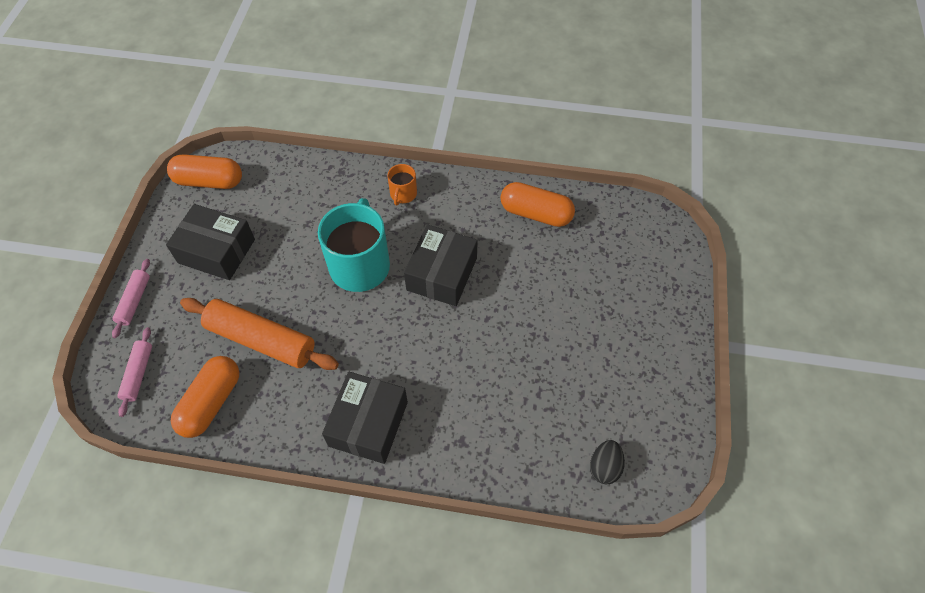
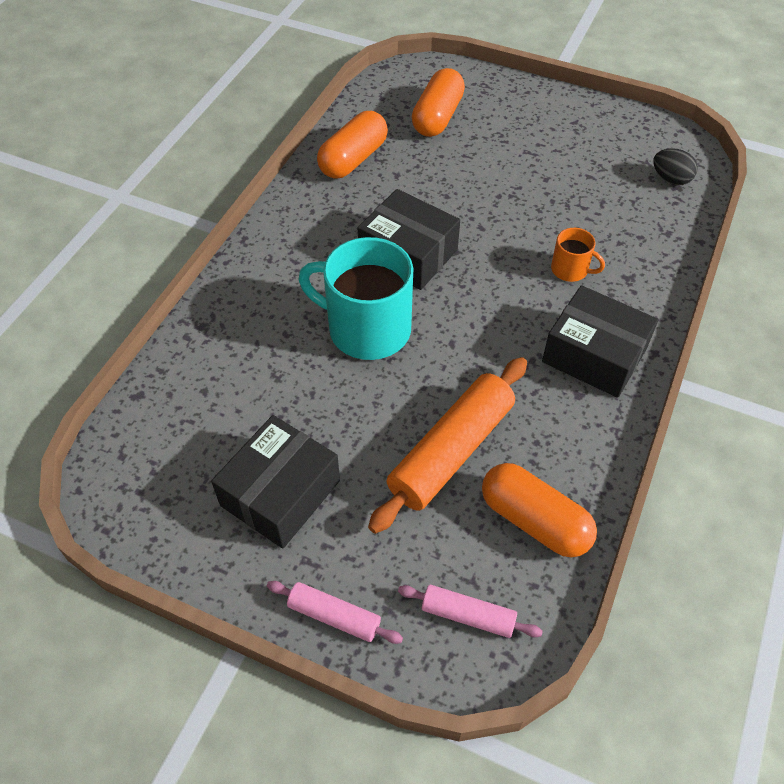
camera: 75 degrees left, 5 degrees down
(209, 181) = (138, 492): orange capsule -> orange capsule (437, 117)
(403, 194) = (271, 268): orange mug -> orange mug (570, 270)

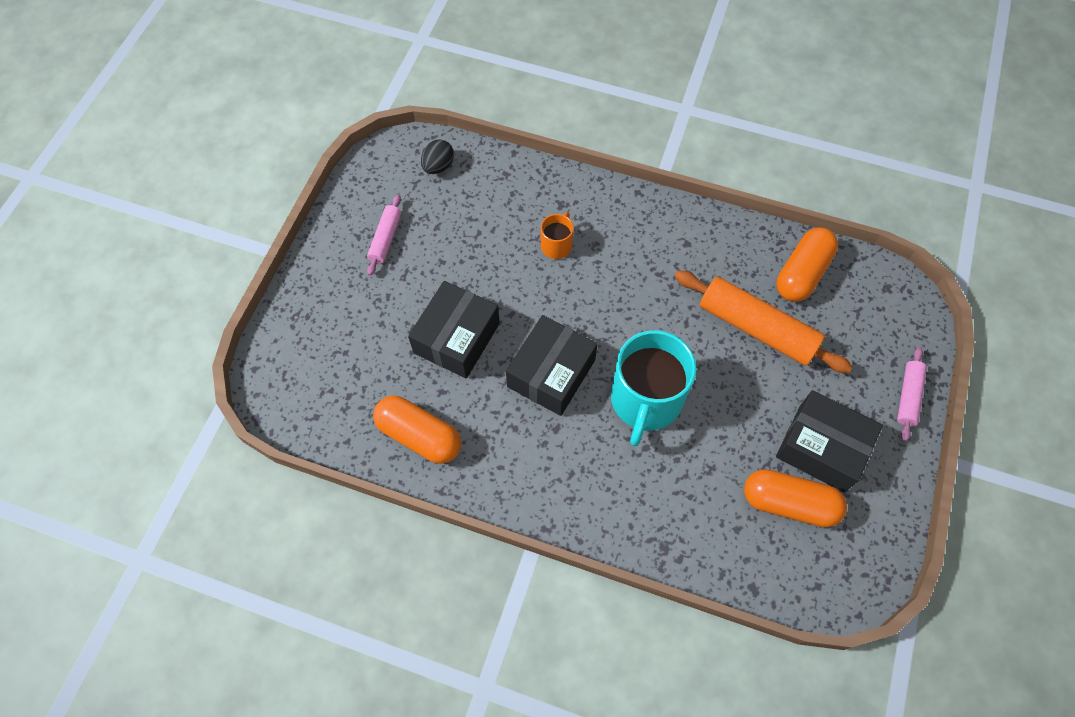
camera: 95 degrees left, 10 degrees up
(437, 117) = (350, 358): orange capsule -> orange capsule (789, 503)
(468, 616) = (883, 313): pink rolling pin -> pink rolling pin (386, 239)
(594, 355) = (646, 231): black box -> black box (456, 338)

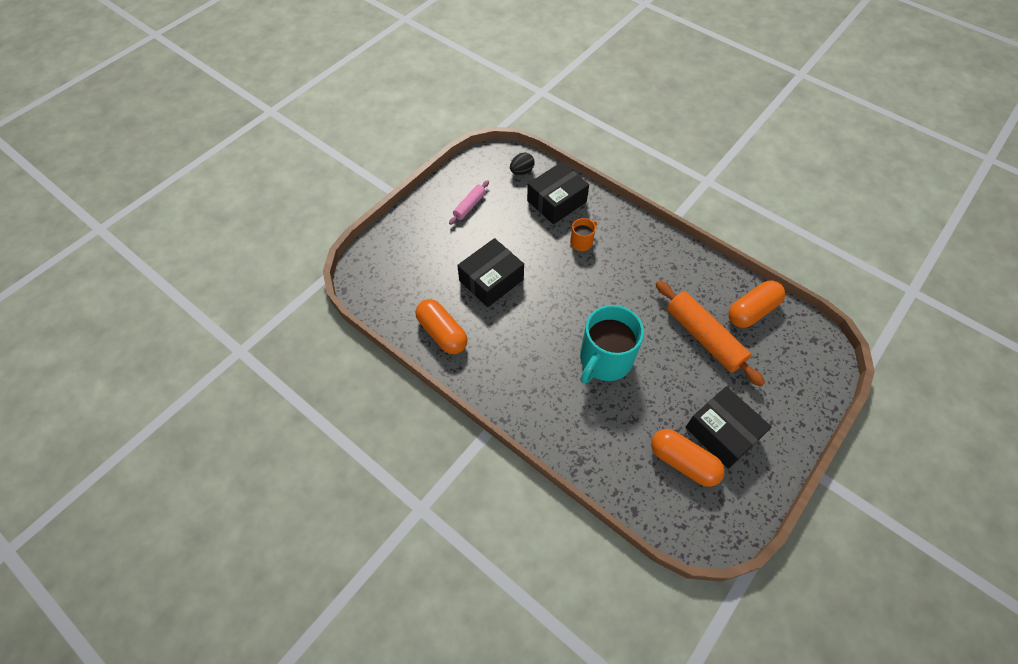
camera: 20 degrees right, 5 degrees down
(551, 373) = (546, 322): black box -> black box (556, 201)
(908, 396) = (803, 419): pink rolling pin -> none

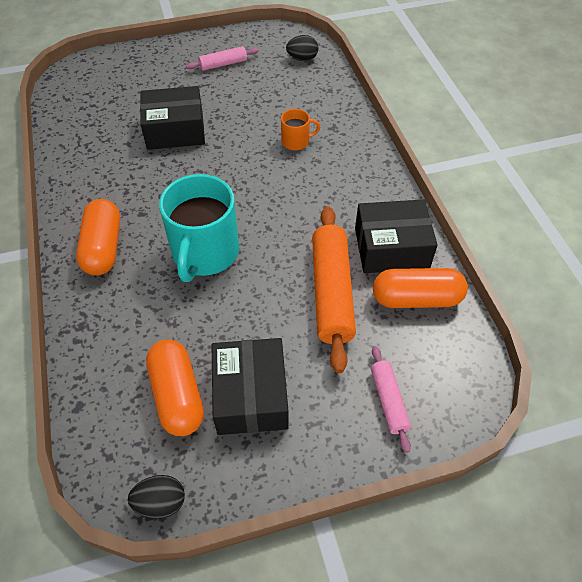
camera: 35 degrees right, 5 degrees down
(442, 333) = (85, 149): orange capsule -> orange capsule (103, 247)
(556, 201) = (309, 97): black box -> black box (391, 248)
(605, 359) = (205, 252): turquoise mug -> turquoise mug turned 60 degrees counterclockwise
(737, 529) = (160, 502): none -> black egg
(793, 384) = (389, 401): none -> pink rolling pin

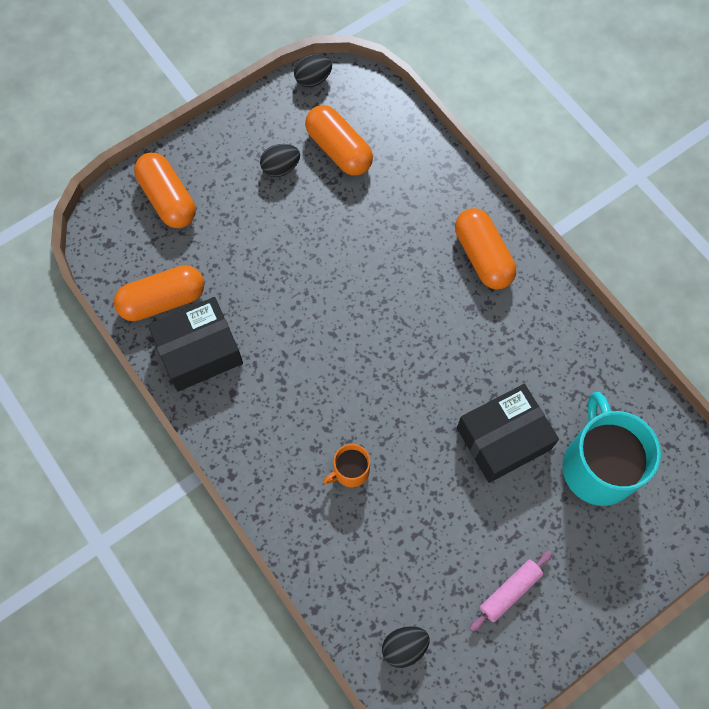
camera: 160 degrees right, 15 degrees up
(205, 252) = (382, 283): turquoise mug -> turquoise mug (598, 466)
(251, 395) = (280, 168): black box -> black egg
(331, 292) = (244, 281): orange rolling pin -> none
(389, 401) = (168, 199): pink rolling pin -> orange capsule

